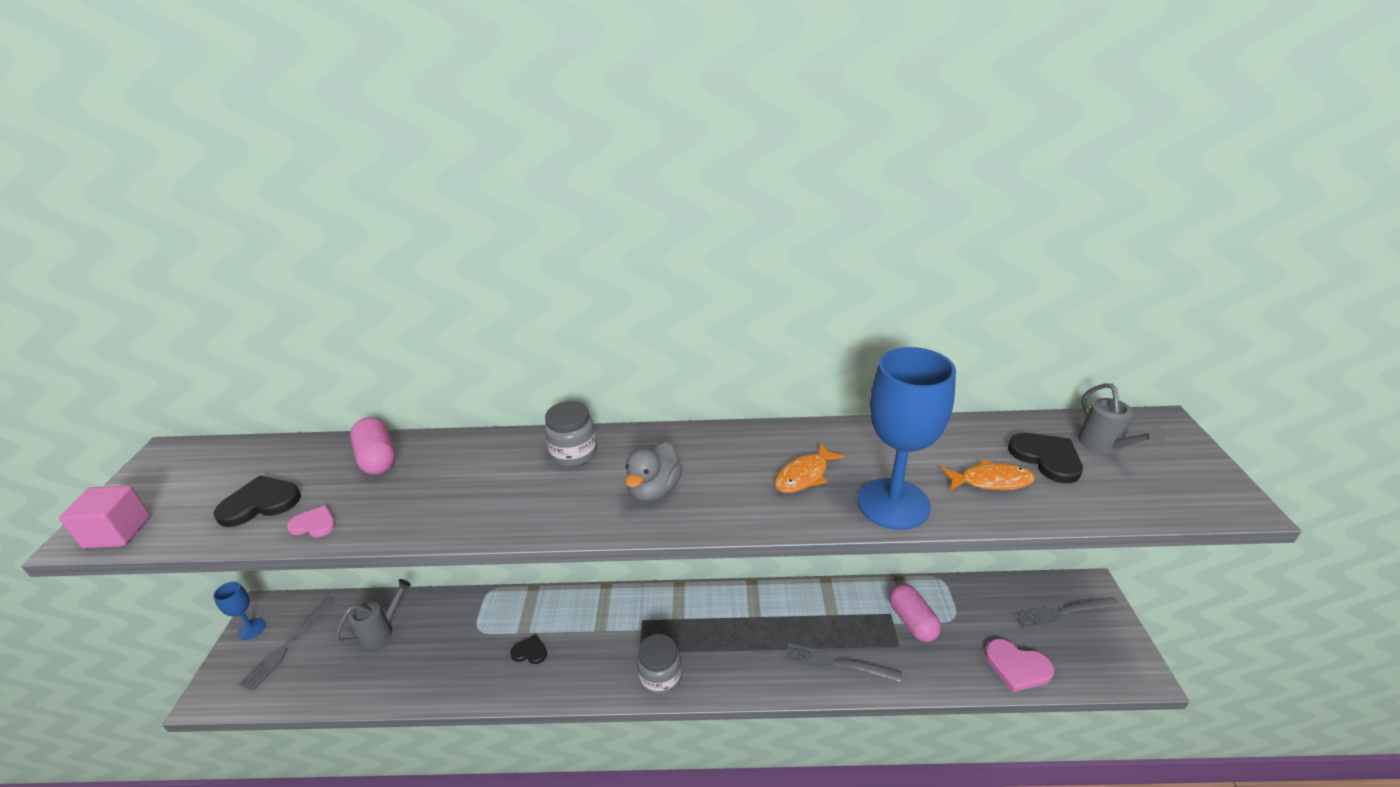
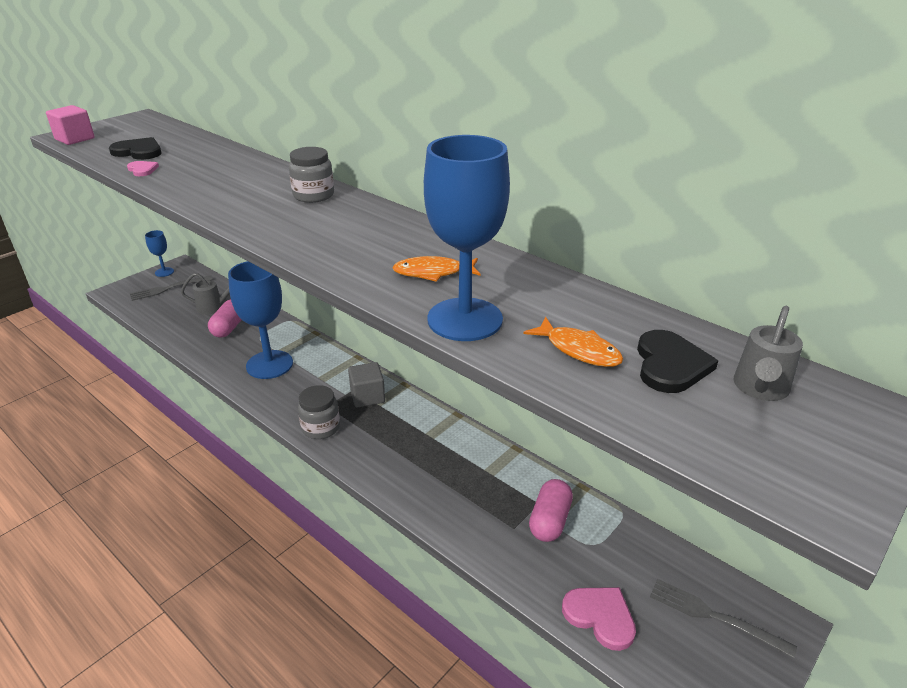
camera: 40 degrees right, 0 degrees up
(377, 459) = (216, 155): pink capsule -> pink capsule (229, 327)
(530, 651) = (269, 364): black heart -> blue goblet
(654, 490) = (322, 233): grey duck -> none
(662, 617) = (367, 396): none -> grey cube
(836, 663) = (447, 502): grey fork -> none
(1017, 667) = (600, 616): pink heart -> pink heart turned 150 degrees clockwise

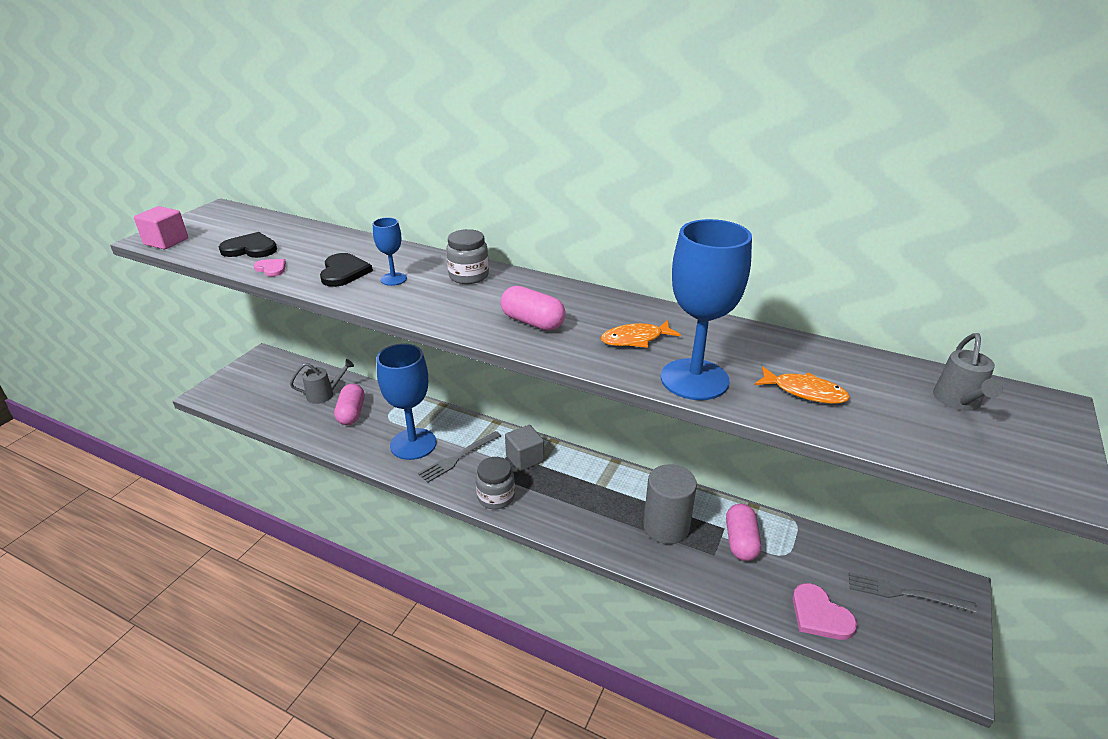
camera: 15 degrees left, 0 degrees up
(164, 272) = (250, 365): blue goblet -> blue goblet (393, 279)
(167, 289) = (263, 382): grey fork -> grey fork (457, 458)
(341, 244) = (532, 322): none -> pink capsule
(476, 489) = (666, 527): none -> grey cylinder
(600, 616) = (820, 615): pink heart -> pink heart turned 150 degrees counterclockwise
(670, 365) = (881, 393): black heart -> black heart (344, 272)

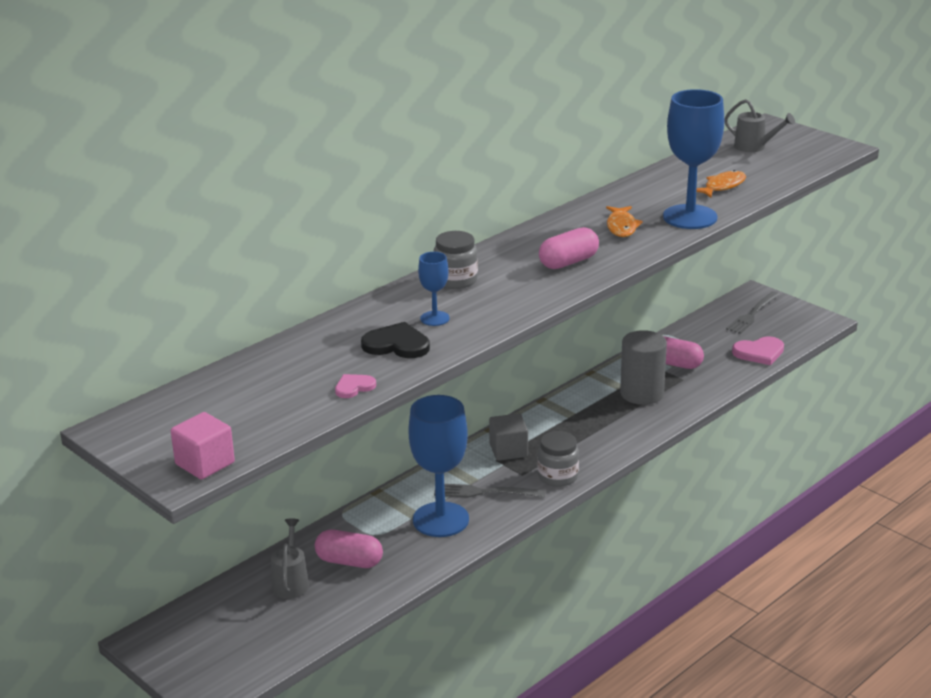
camera: 70 degrees left, 5 degrees down
(250, 249) = (282, 401): black heart -> none
(457, 458) = (483, 492): grey fork -> grey fork turned 120 degrees clockwise

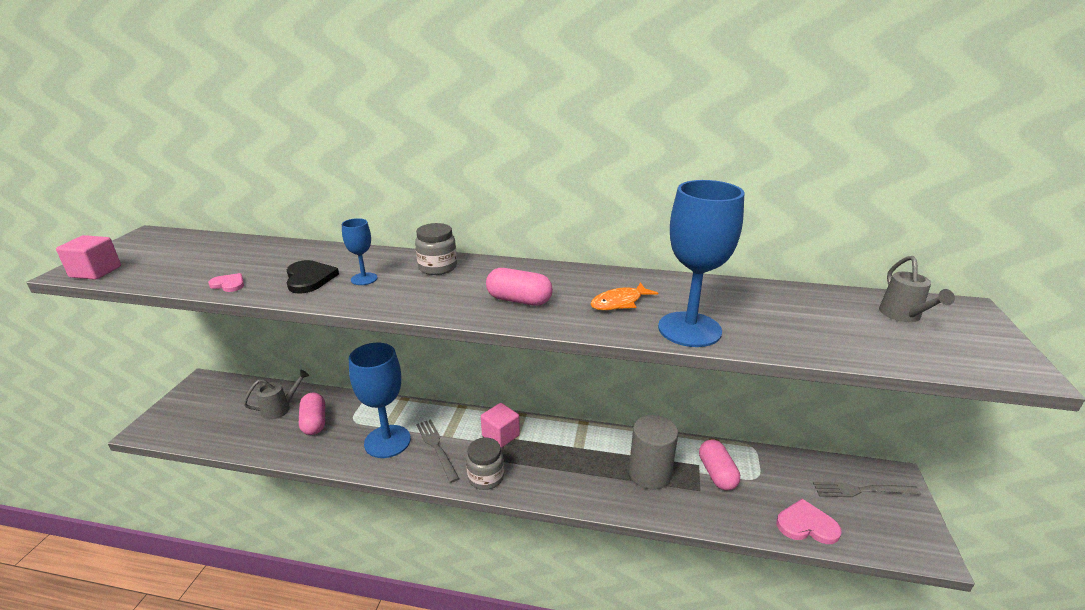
camera: 55 degrees right, 0 degrees up
(508, 450) = (500, 435): grey cube -> pink cube
(722, 186) = (784, 326): orange fish -> none
(759, 352) = (806, 525): pink heart -> pink heart turned 150 degrees clockwise

